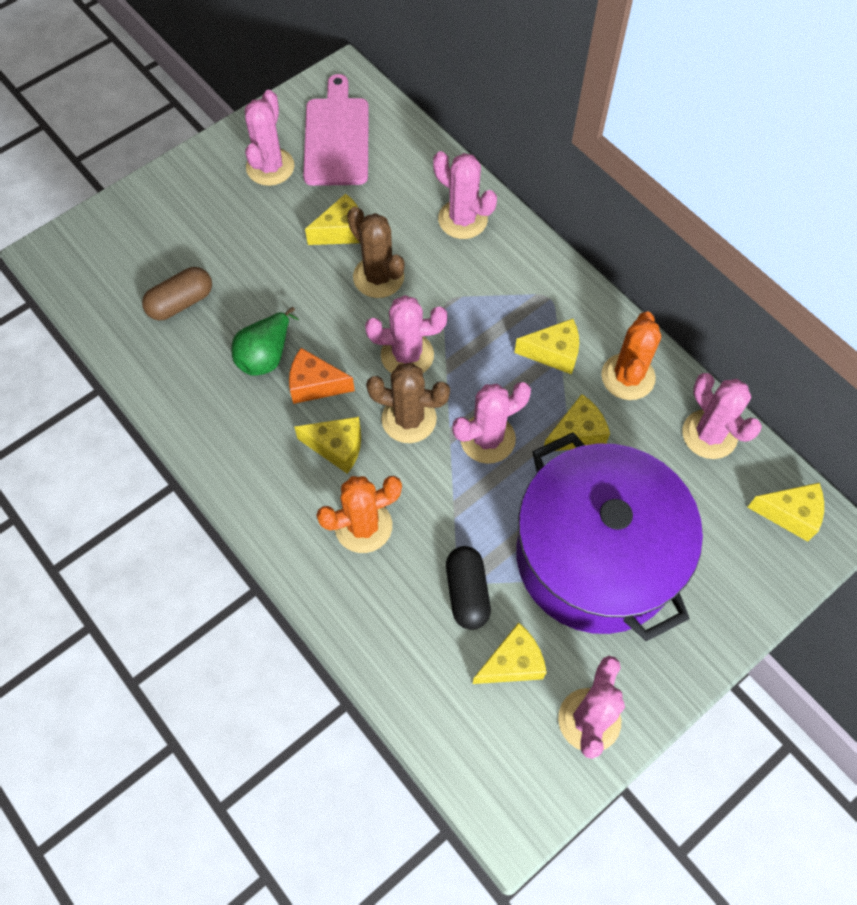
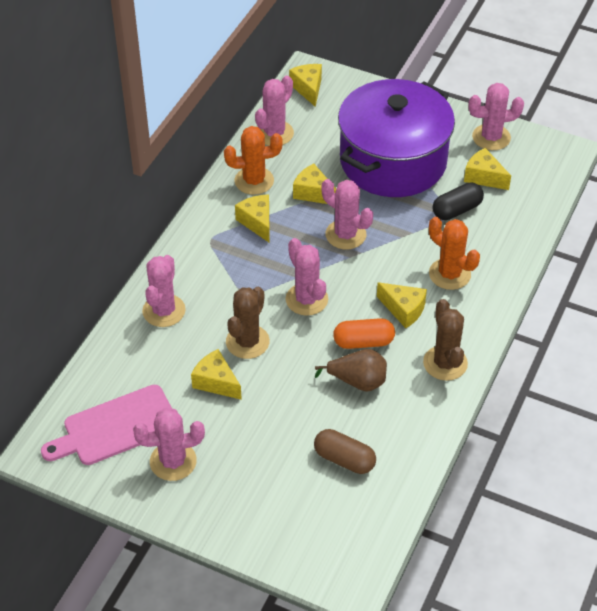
camera: 115 degrees left, 15 degrees down
(266, 355) = (357, 381): green pear -> brown pear
(315, 385) = (363, 342): orange cheese -> orange capsule
(337, 447) = (403, 310): yellow cheese -> yellow cheese turned 135 degrees clockwise
(409, 419) = (357, 280): brown cactus -> brown cactus (445, 363)

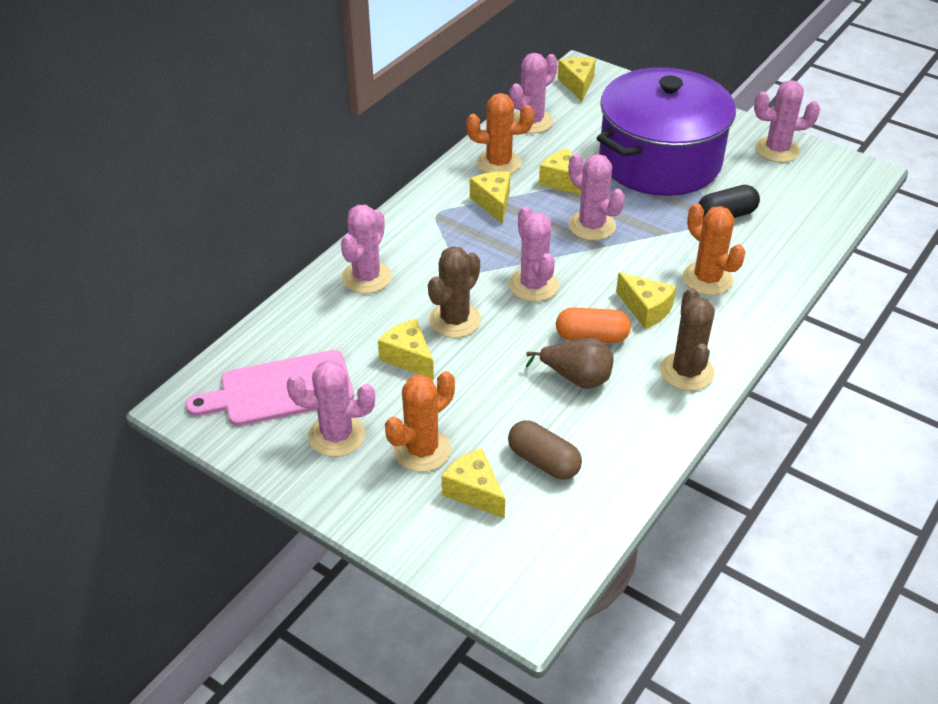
camera: 10 degrees right, 5 degrees down
(245, 464) = (422, 450): none -> orange cactus
(483, 177) = (762, 187): yellow cheese -> yellow cheese (474, 491)

